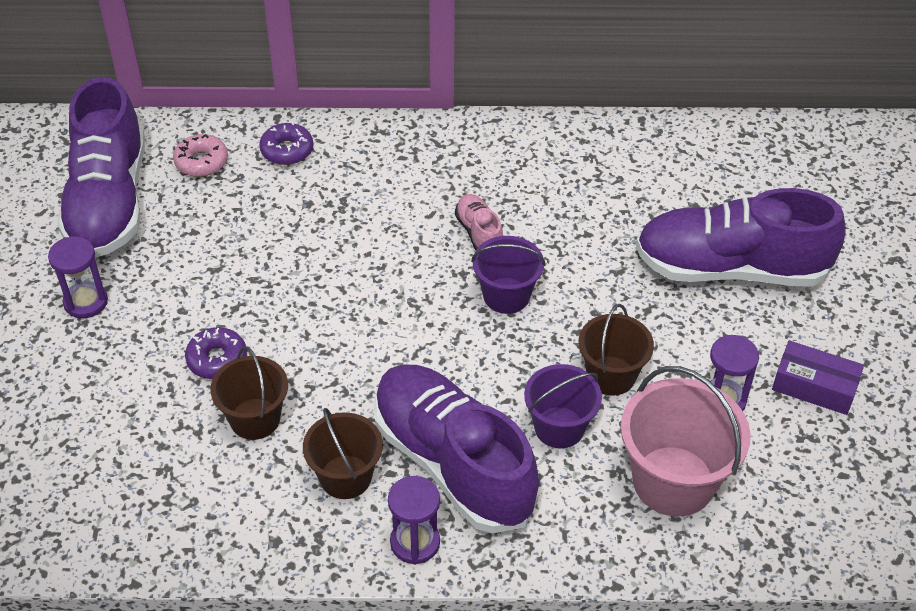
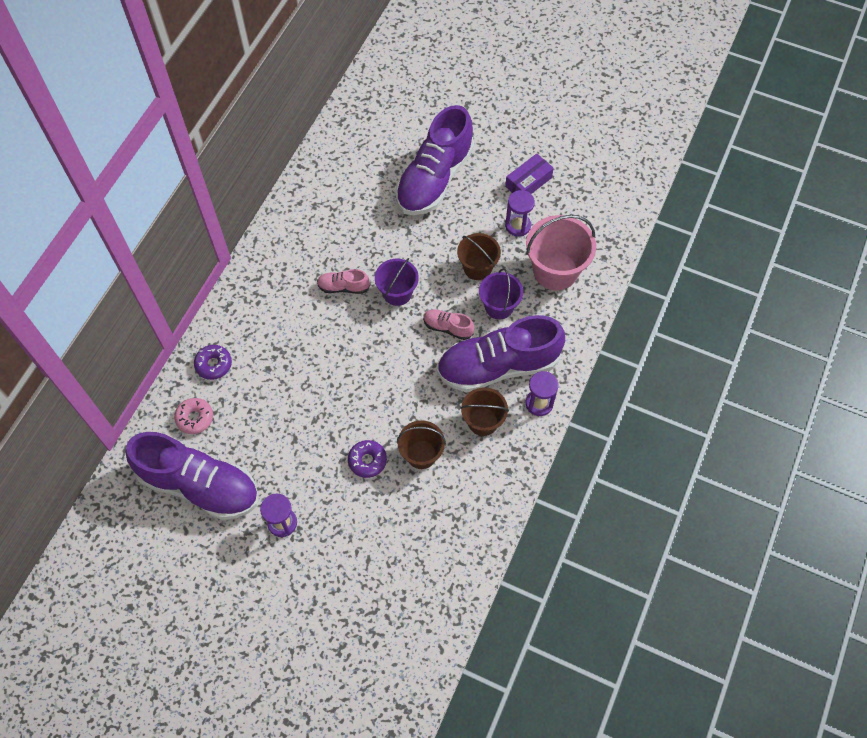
camera: 65 degrees left, 15 degrees up
(483, 375) = (448, 327): none -> pink shoe

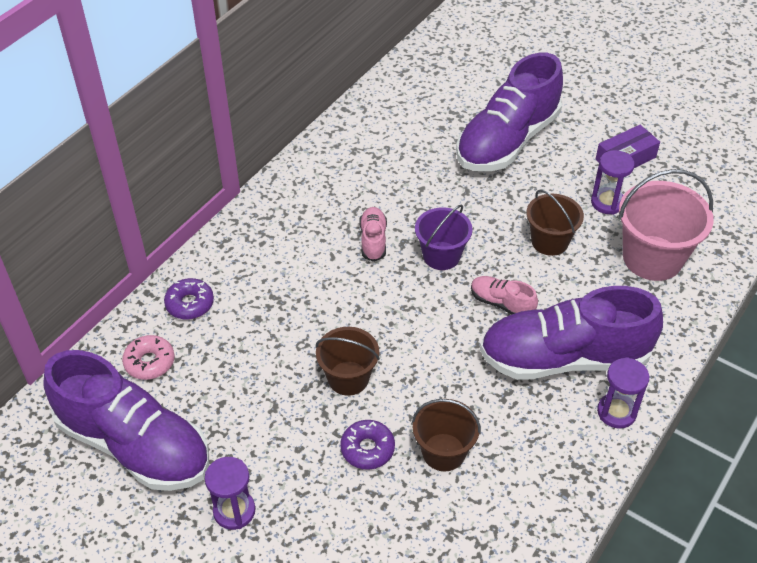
camera: 10 degrees right, 15 degrees down
(343, 287) = (373, 240): pink shoe -> pink shoe turned 75 degrees clockwise
(483, 421) = (535, 423): brown bucket -> brown bucket (348, 378)
(499, 306) = (573, 288): purple bucket -> none

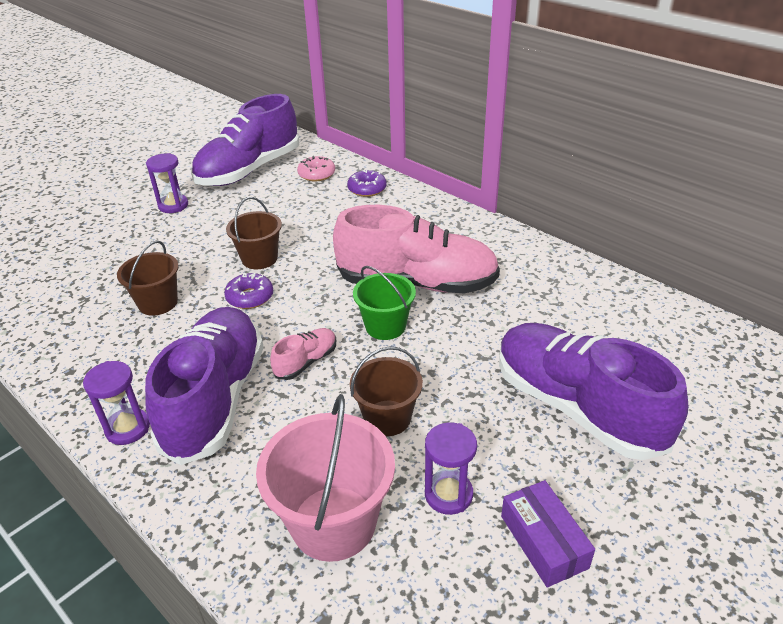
camera: 100 degrees right, 10 degrees down
(367, 449) = (186, 264): purple donut -> purple donut (250, 297)
(373, 240) = (417, 283): pink shoe -> pink shoe, size x2.32
(441, 256) = (385, 326): purple bucket -> green bucket

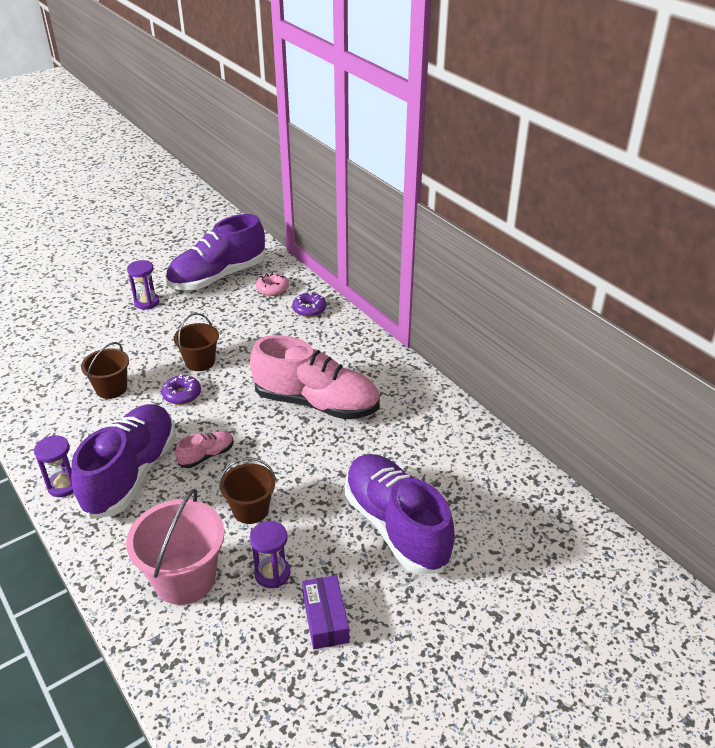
camera: 10 degrees right, 0 degrees up
(385, 326) = (277, 436): green bucket -> none

